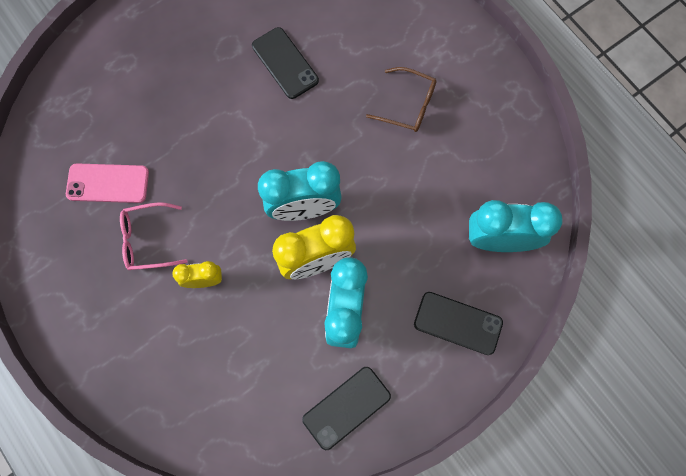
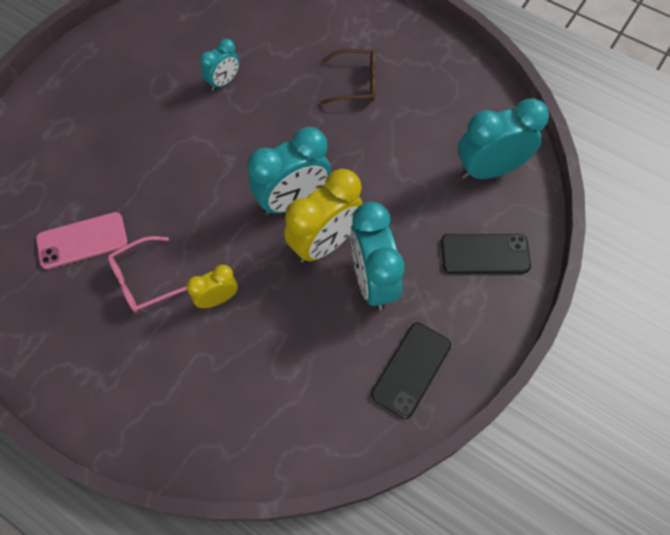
camera: 20 degrees left, 10 degrees down
(285, 63) = (224, 82): black phone -> turquoise clock

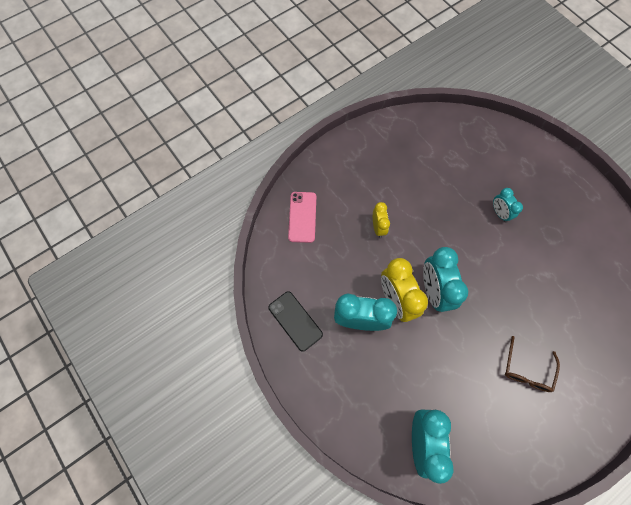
camera: 110 degrees right, 5 degrees up
(82, 241) = (439, 166): pink phone -> pink phone (302, 217)
(144, 280) = (403, 192): pink glasses -> none
(224, 82) = (546, 275): turquoise clock -> turquoise clock (499, 213)
(485, 254) = (355, 403): black phone -> none

